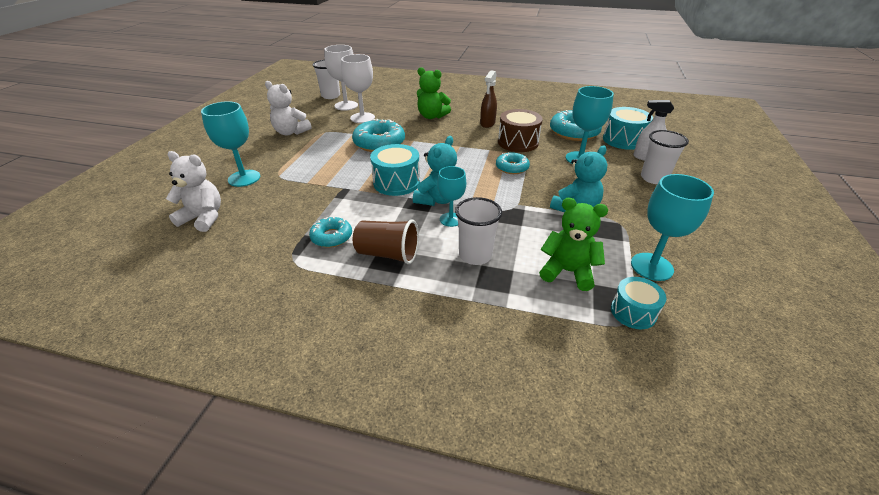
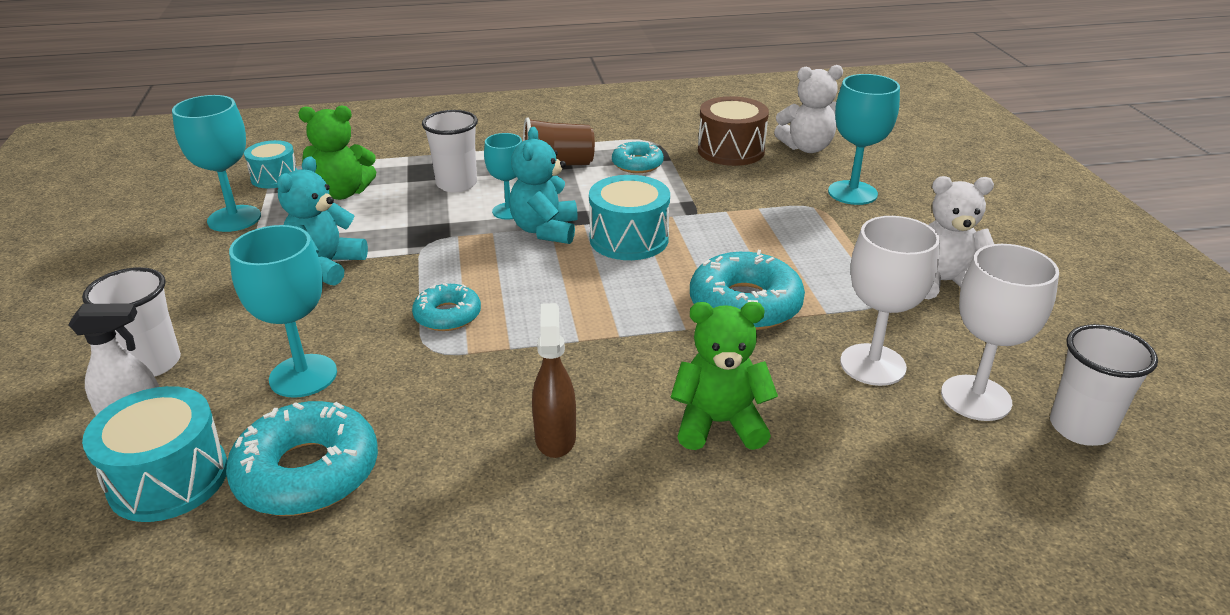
camera: 155 degrees right, 5 degrees down
(518, 142) = (453, 388): brown drum -> brown drum (731, 150)

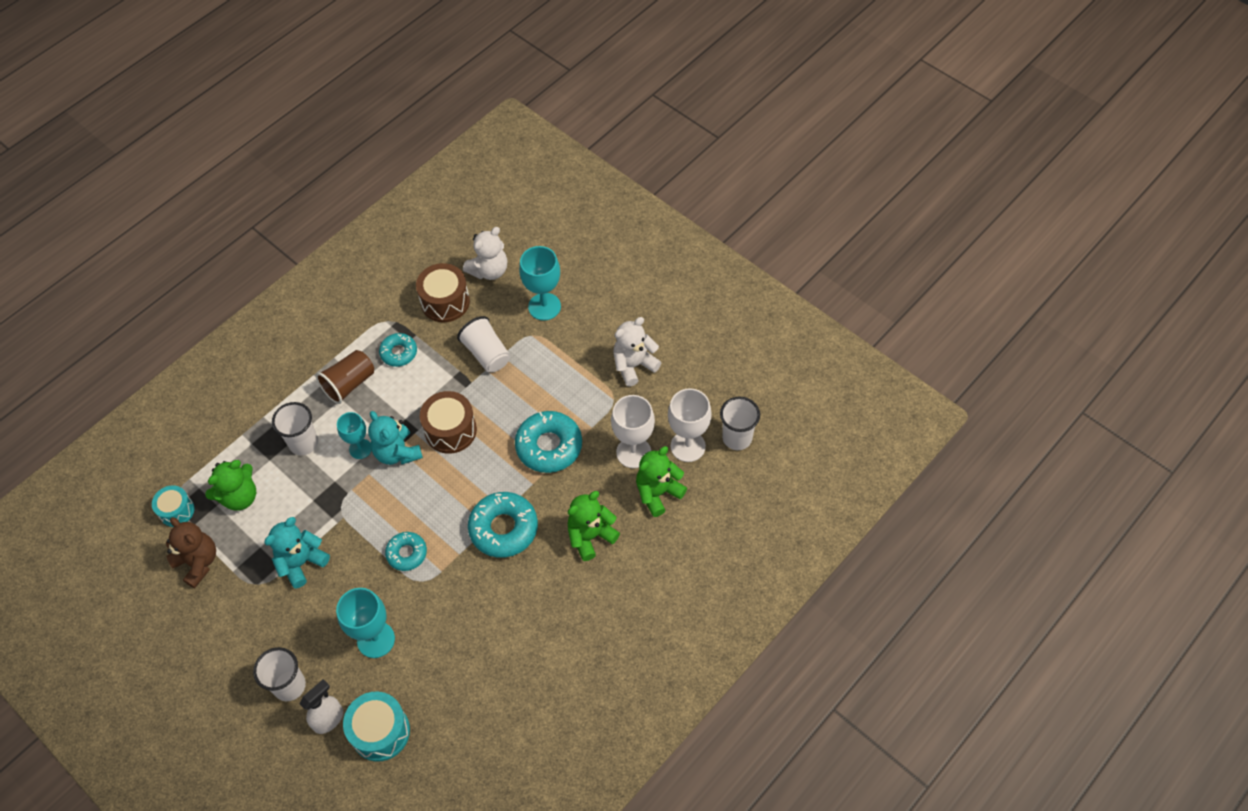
camera: 35 degrees left, 25 degrees up
(234, 219) = (198, 562): turquoise goblet -> brown teddy bear
(307, 472) = (438, 685): turquoise donut -> turquoise donut (503, 528)
(326, 266) = (301, 562): turquoise teddy bear -> turquoise teddy bear turned 60 degrees clockwise
(555, 437) = (527, 593): brown spray bottle -> none
(629, 239) = (450, 430): turquoise drum -> brown drum
(740, 200) = (487, 354): none -> white cup
(879, 427) = (658, 493): none -> green teddy bear

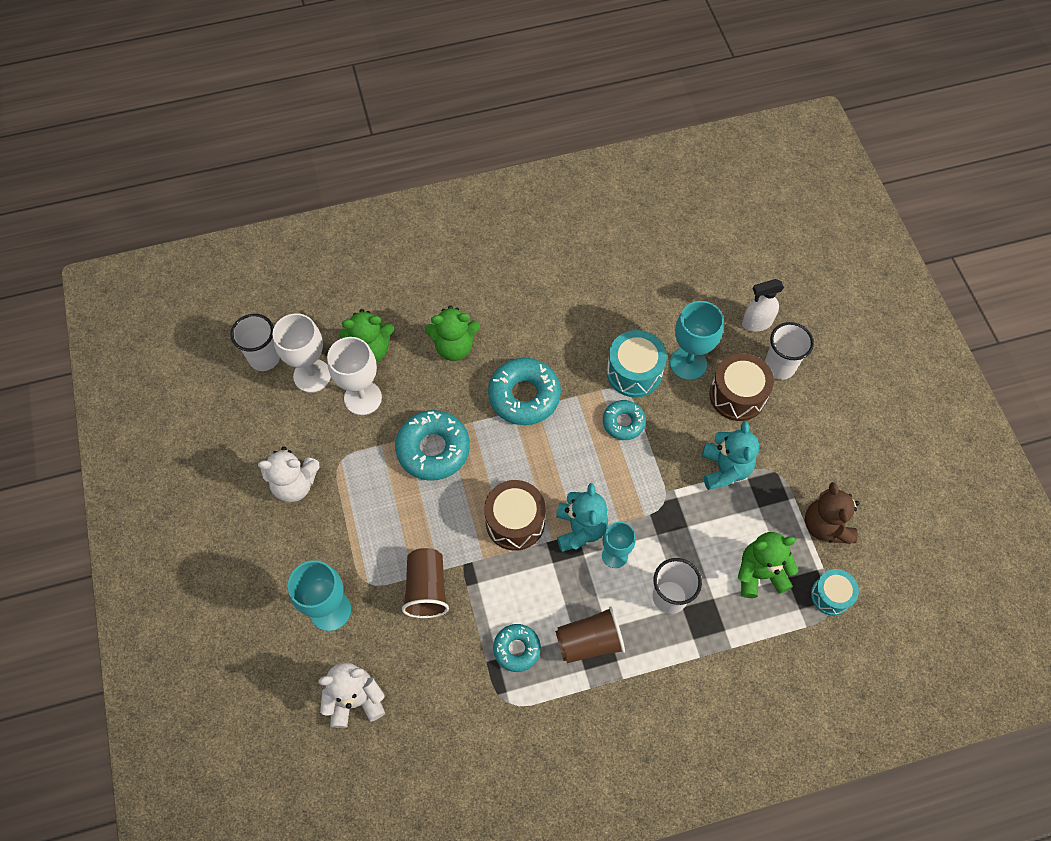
camera: 150 degrees left, 5 degrees up
(301, 562) = (725, 469): turquoise teddy bear -> turquoise teddy bear turned 75 degrees counterclockwise
(380, 731) = (718, 292): turquoise drum -> turquoise drum (634, 372)
(445, 302) = (429, 686): brown drum -> brown drum (737, 395)
(487, 354) = (426, 589): white cup -> brown cup

